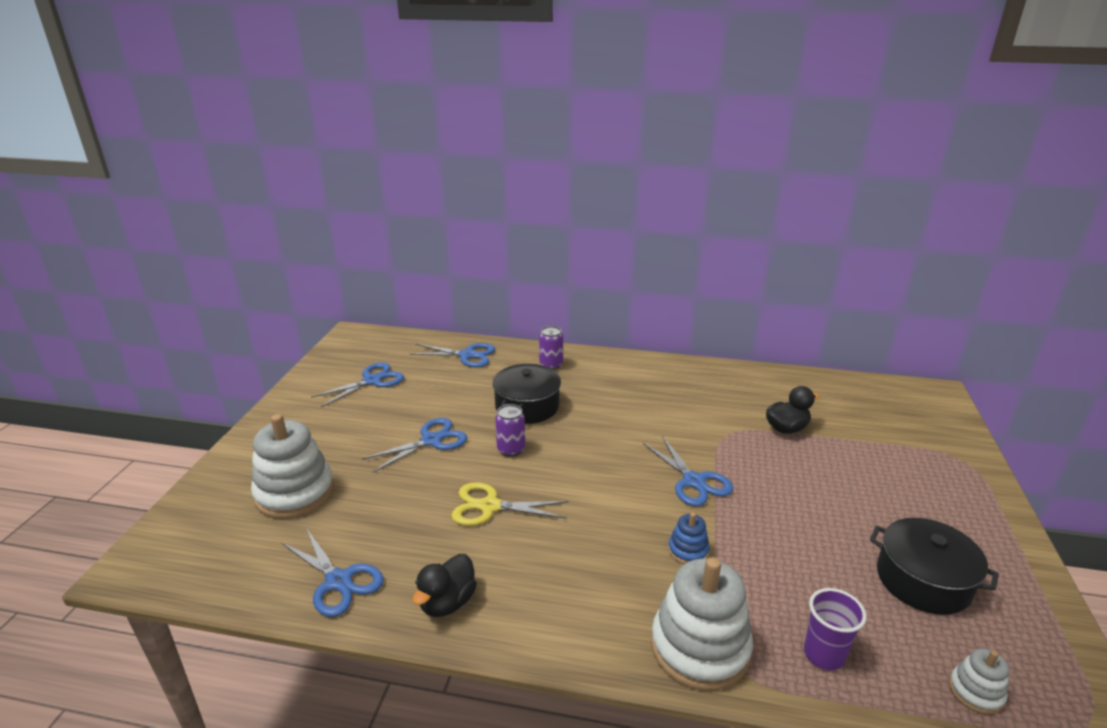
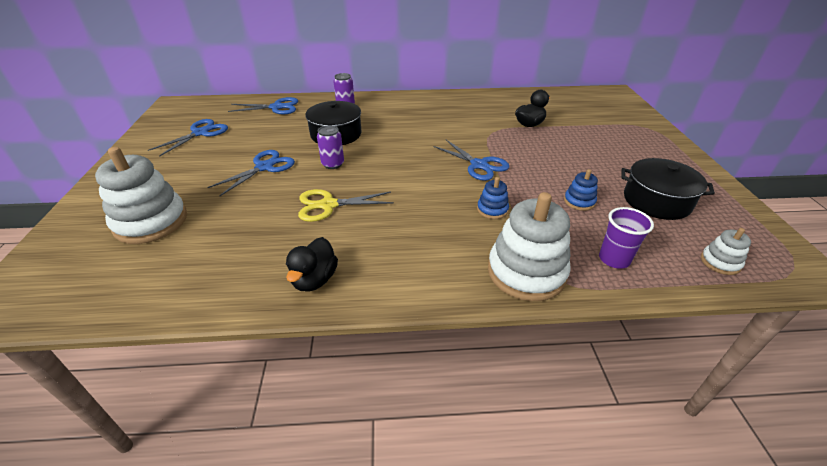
camera: 15 degrees left, 10 degrees up
(338, 581) = (211, 282): blue scissors -> none
(810, 560) = (579, 201): none -> blue stacking toy

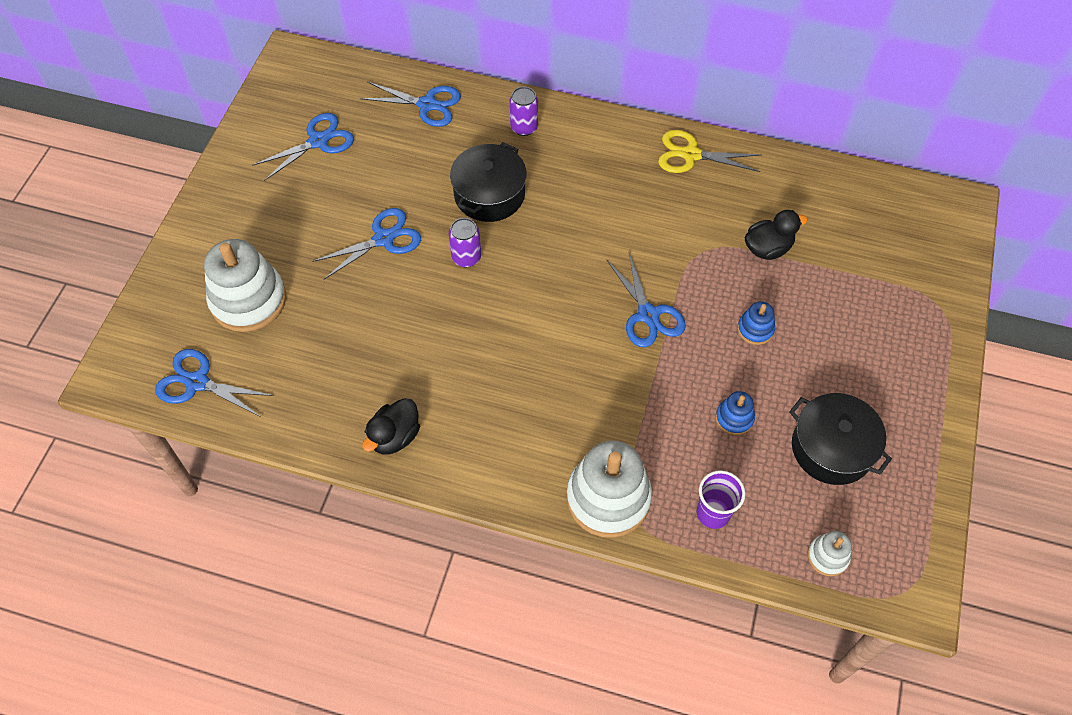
camera: 20 degrees right, 20 degrees up
(99, 289) = (197, 382): none -> blue scissors
(328, 205) = (439, 332): yellow scissors -> yellow scissors (691, 155)
(492, 210) = (622, 398): blue stacking toy -> blue stacking toy (755, 329)

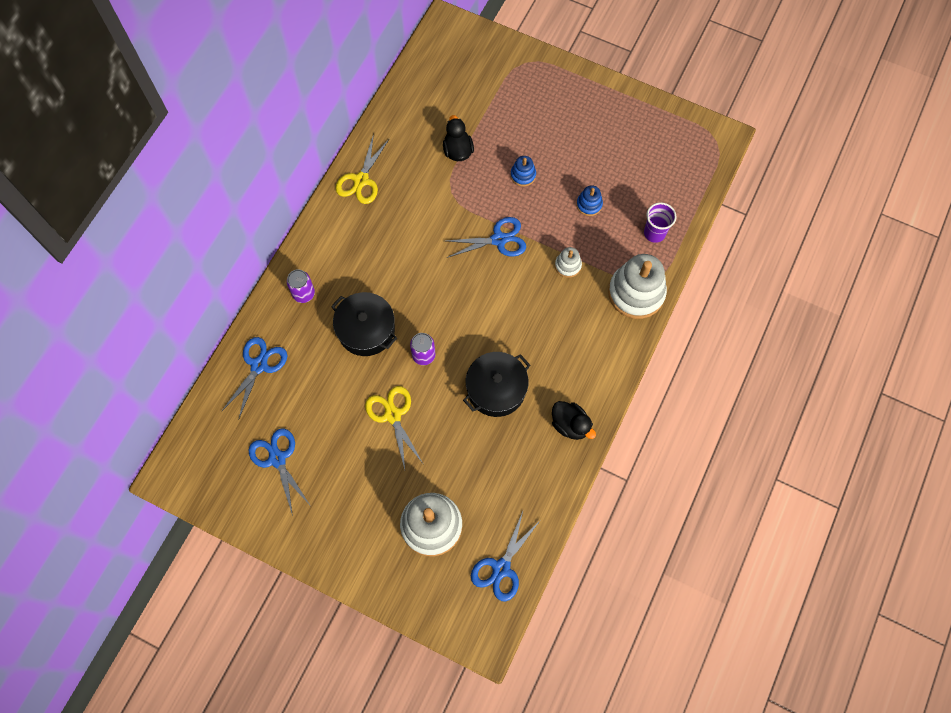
camera: 80 degrees left, 10 degrees up
(383, 239) = (392, 415): blue scissors -> yellow scissors
(827, 556) = (690, 176): white stacking toy -> white stacking toy (568, 265)
(832, 448) = (618, 154): black pot -> black pot (496, 389)

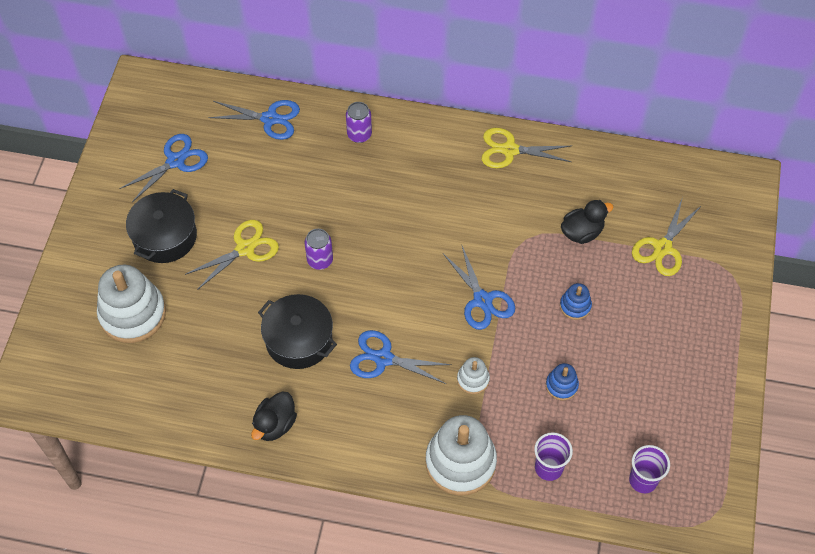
camera: 75 degrees right, 10 degrees down
(366, 330) = (334, 200): black pot -> black pot (165, 236)
(489, 100) = (662, 248): none -> yellow scissors
(501, 568) = (98, 391): blue scissors -> blue scissors (383, 358)
(678, 174) = (643, 480): none -> purple cup

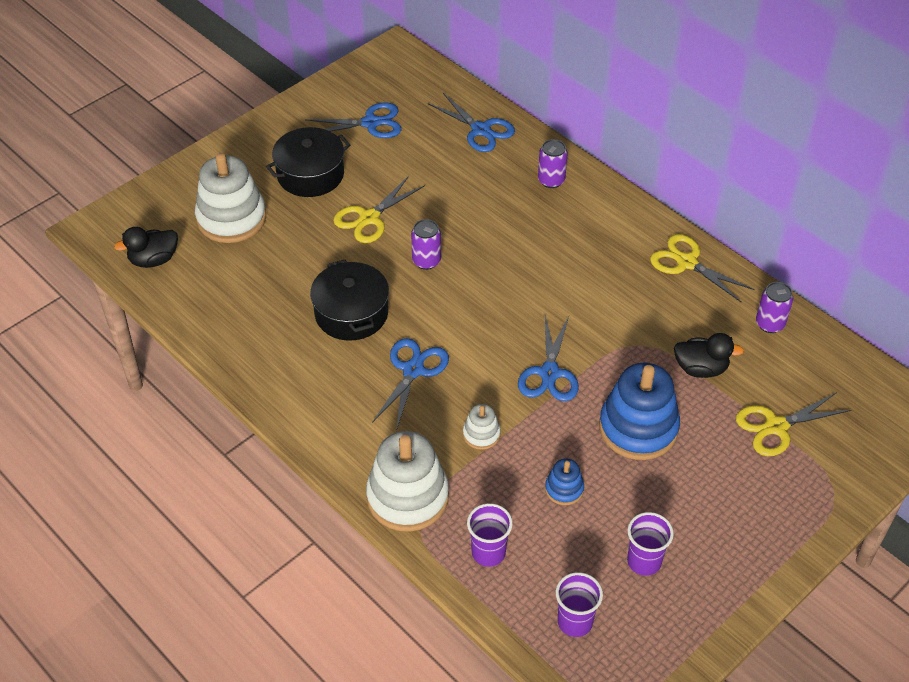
camera: 35 degrees right, 10 degrees down
(245, 248) = (369, 218): yellow scissors -> yellow scissors turned 135 degrees clockwise
(275, 424) = (270, 368): black duck -> black duck (153, 260)
(383, 358) = (413, 370): blue scissors -> blue scissors turned 60 degrees clockwise
(575, 306) = (638, 428): blue stacking toy -> blue stacking toy, size x2.11
(601, 168) = (770, 324): none -> purple can
(653, 406) = (644, 561): none -> purple cup

